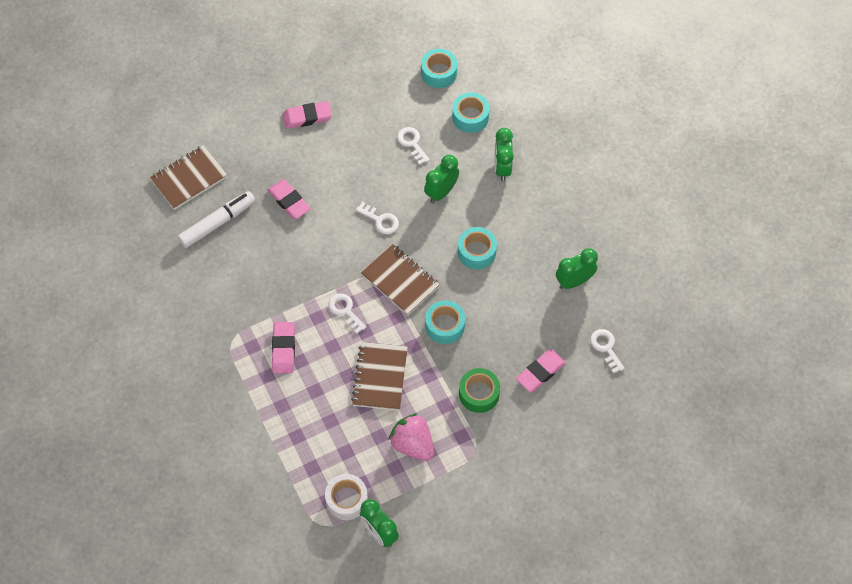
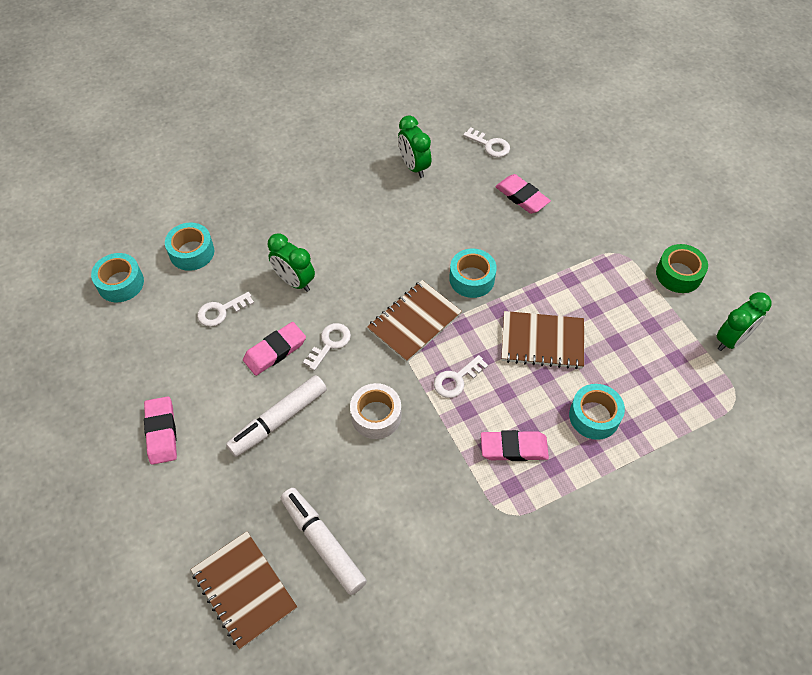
camera: 90 degrees left, 5 degrees down
(289, 201) = (294, 450): pink eraser -> pink eraser (275, 351)
(314, 189) = (278, 420): none -> white marker
(347, 500) = (700, 372): white tape -> white tape (376, 416)
(412, 444) = (621, 309): pink strawberry -> none
(476, 252) = (377, 248): turquoise tape -> turquoise tape (594, 416)
(479, 394) = (552, 249): green tape -> green tape (678, 274)
(502, 168) = (267, 223): green clock -> none
(606, 348) = (490, 145): white key -> white key turned 120 degrees counterclockwise

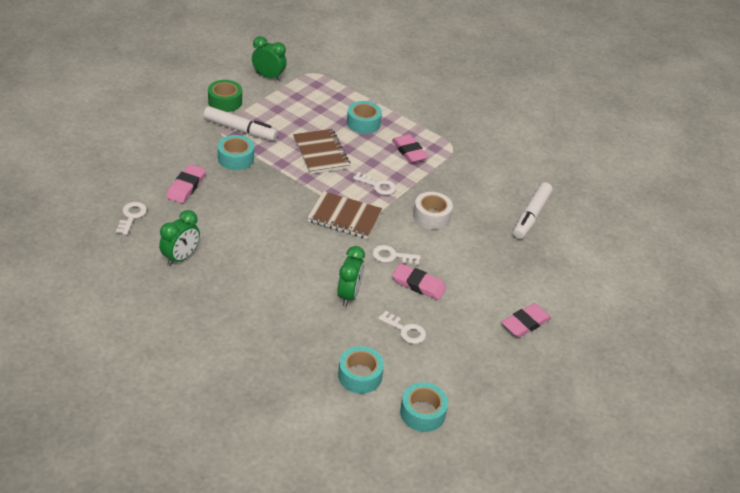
camera: 120 degrees left, 15 degrees down
(244, 590) = (584, 241): brown notebook -> none
(278, 420) = (470, 263): white marker -> white marker (240, 130)
(472, 279) = (286, 196): turquoise tape -> turquoise tape (236, 158)

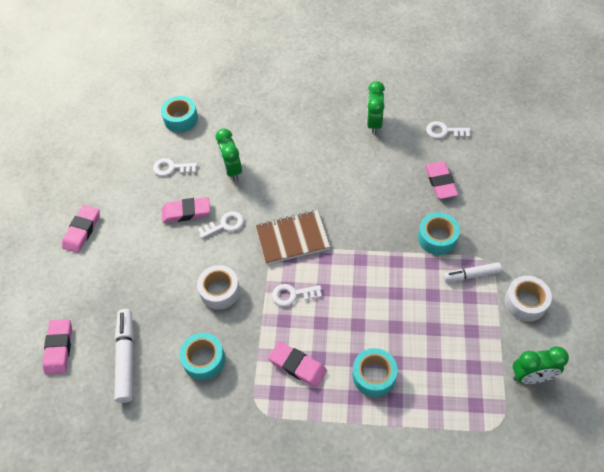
camera: 155 degrees right, 15 degrees up
(131, 216) = (444, 131): white key -> white key turned 120 degrees clockwise
(225, 102) = (525, 302): green tape -> white tape
(240, 130) = (471, 275): white marker -> white marker, size x0.64
(321, 153) = (375, 299): brown notebook -> none
(422, 413) = (124, 120): turquoise tape -> turquoise tape (204, 359)
(582, 248) = (59, 348): none -> pink eraser

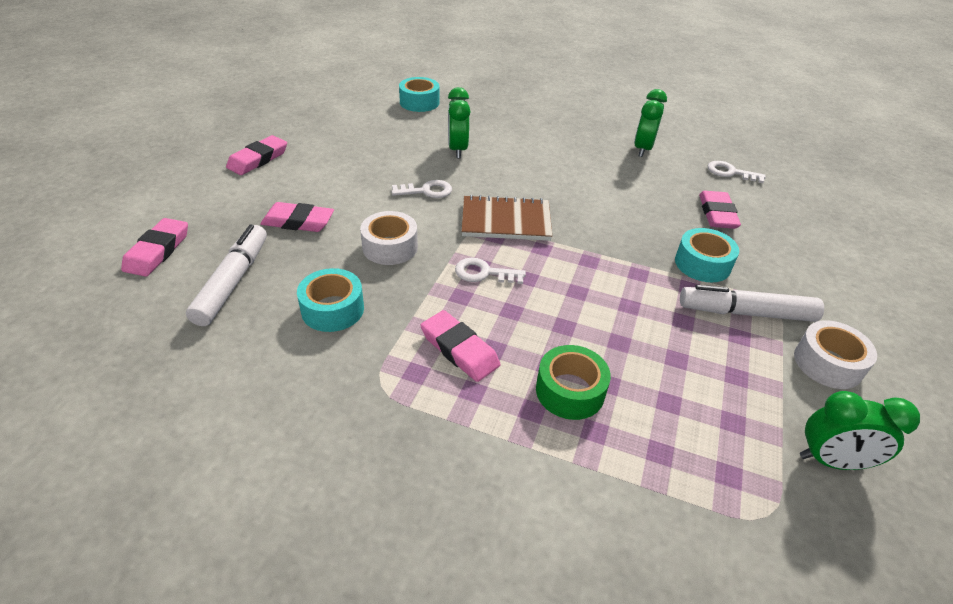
camera: 10 degrees right, 15 degrees down
(171, 168) = (389, 134): white key -> none
(186, 212) = (386, 171): pink eraser -> pink eraser (298, 222)
(374, 375) = (570, 391): turquoise tape -> green tape
(471, 275) = (746, 313): white marker -> white marker, size x1.56

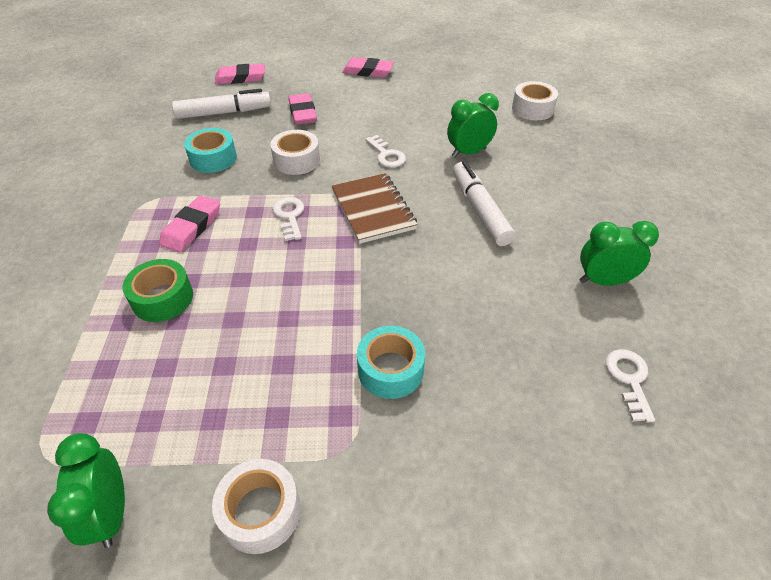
camera: 70 degrees right, 5 degrees up
(419, 102) = (532, 109): turquoise tape -> white tape
(717, 214) = (508, 373): pink eraser -> none
(746, 313) = (319, 420): white marker -> white marker (480, 210)

